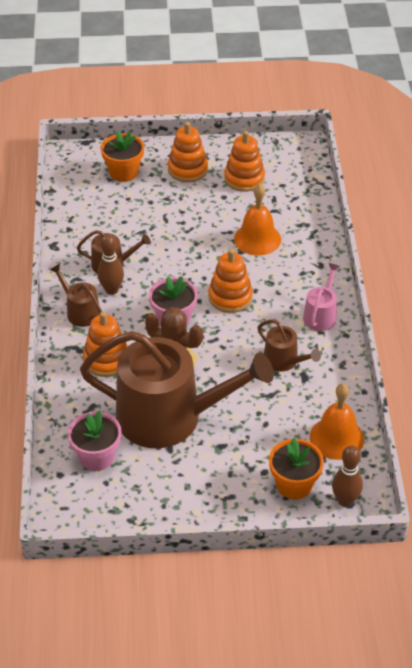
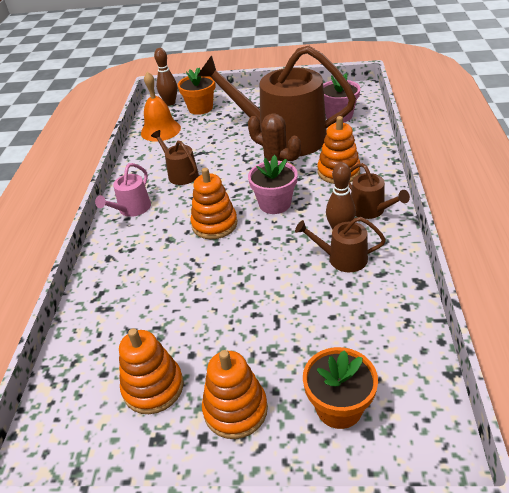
camera: 170 degrees left, 5 degrees down
(257, 239) = (166, 289): orange bell -> none

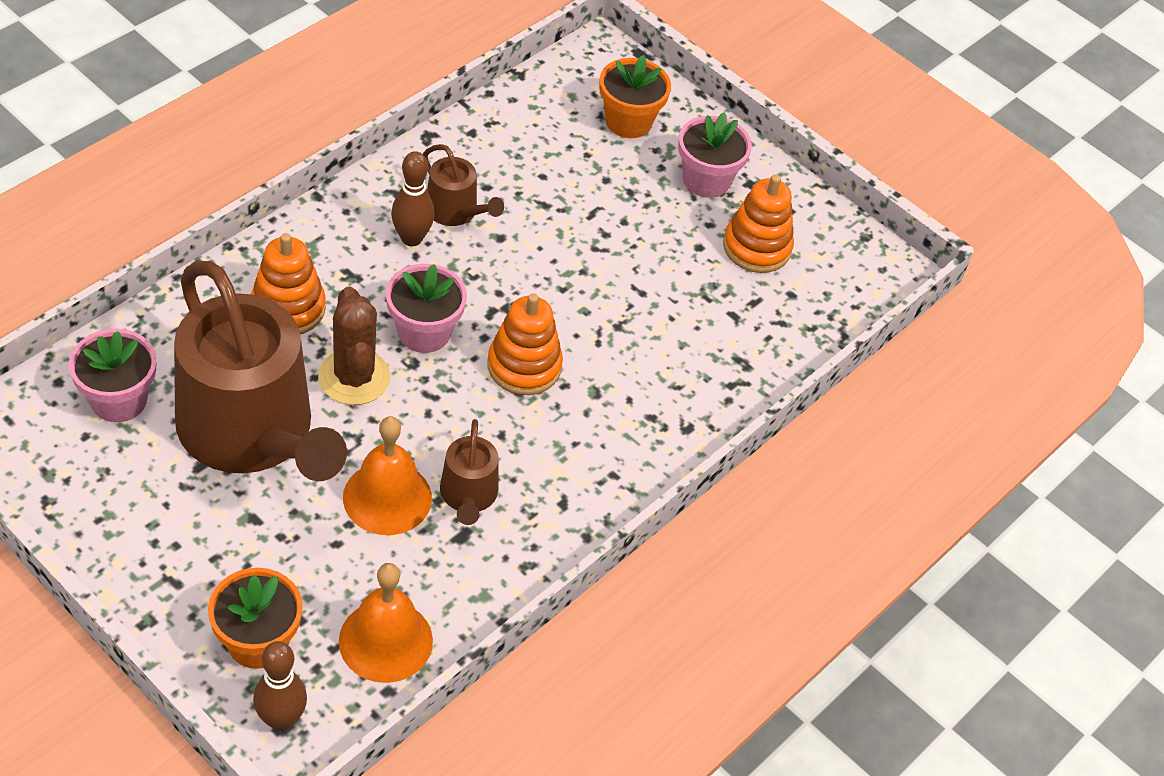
camera: 150 degrees left, 10 degrees up
(132, 209) = (593, 485): pink watering can -> none
(210, 155) = (387, 497): none -> orange bell
(235, 409) = (706, 180): orange stacking toy -> pink flower pot
(370, 210) = (343, 232): brown watering can -> none

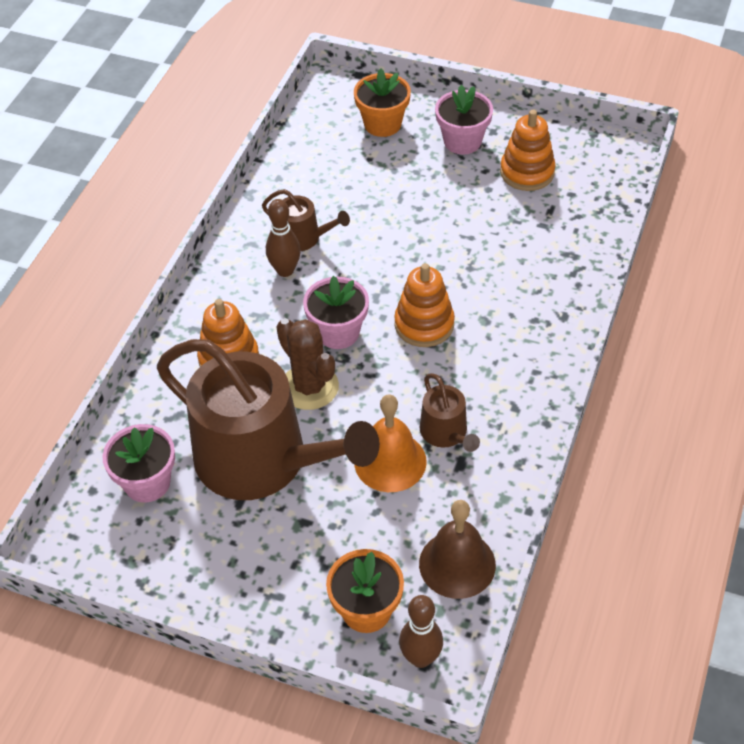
camera: 15 degrees left, 0 degrees up
(385, 640) = (457, 564): orange bell -> brown bell

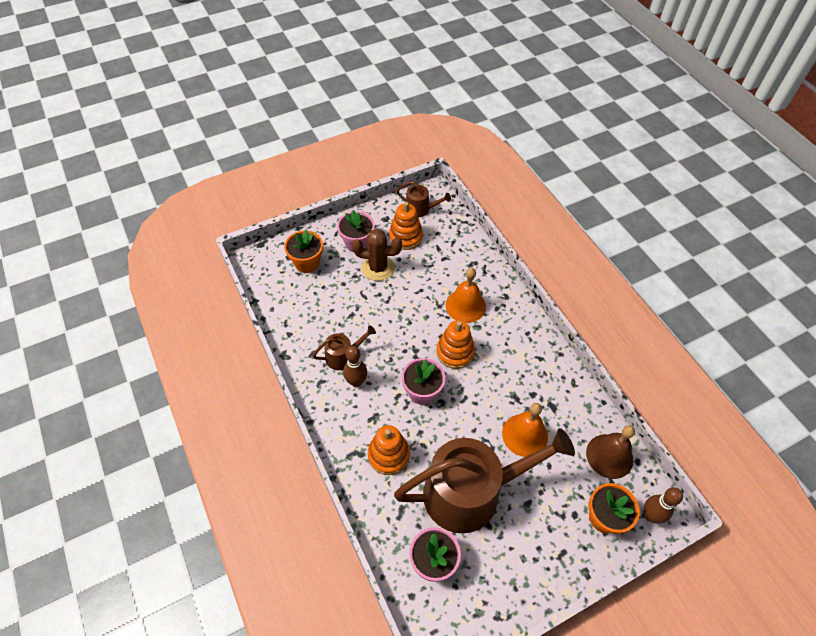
camera: 50 degrees left, 5 degrees up
(309, 387) = (444, 432): brown cactus -> brown cactus (378, 268)
(446, 433) = (529, 397): brown watering can -> brown watering can (420, 209)
(500, 289) = (465, 305): none -> orange bell

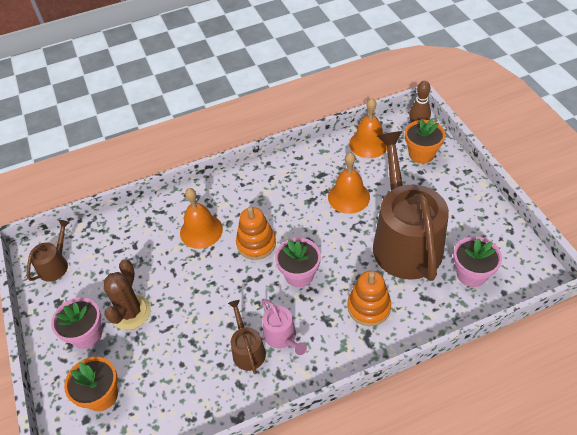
camera: 80 degrees left, 5 degrees down
(356, 382) = (282, 337): brown bowling pin -> pink watering can
(405, 237) = (93, 282): orange stacking toy -> none
(609, 456) = (368, 143): brown bell -> orange bell

